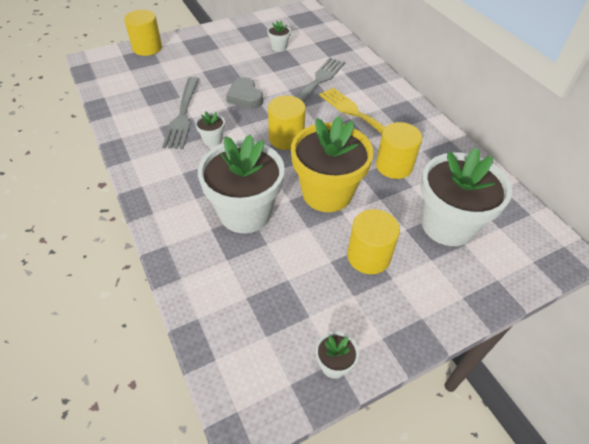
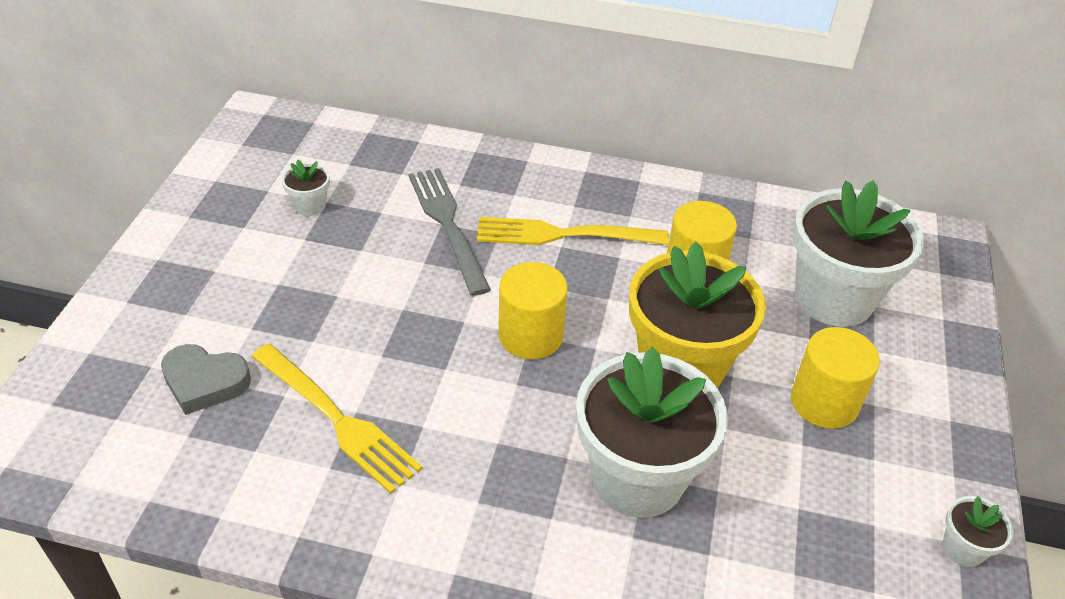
camera: 50 degrees left, 5 degrees down
(147, 48) = (82, 358): yellow cylinder -> none
(183, 115) = (337, 419): grey fork -> yellow fork
(212, 140) = (441, 419): white flower pot -> none
(245, 97) = (383, 319): grey heart -> grey heart (205, 382)

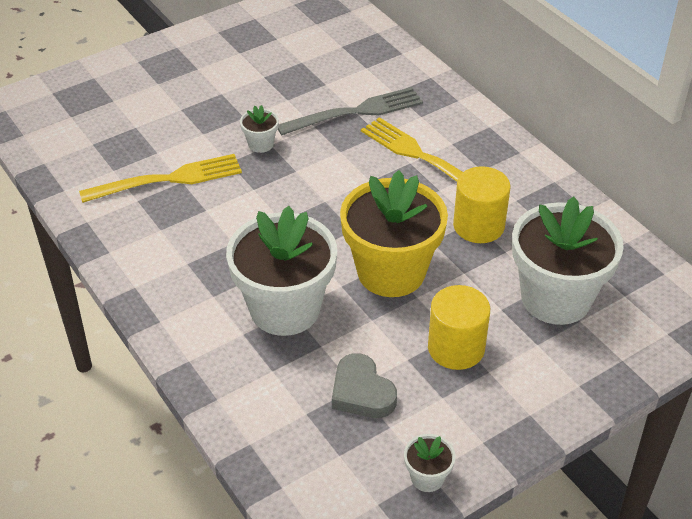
camera: 45 degrees right, 0 degrees up
(205, 382) = (128, 123): grey heart -> grey heart (361, 392)
(310, 206) = (289, 59): white flower pot -> white flower pot (261, 144)
(337, 419) = (168, 179): yellow fork -> yellow fork turned 105 degrees counterclockwise
(447, 225) = (355, 112): grey fork -> grey fork turned 45 degrees clockwise
(530, 335) = (323, 200): yellow cylinder -> none

